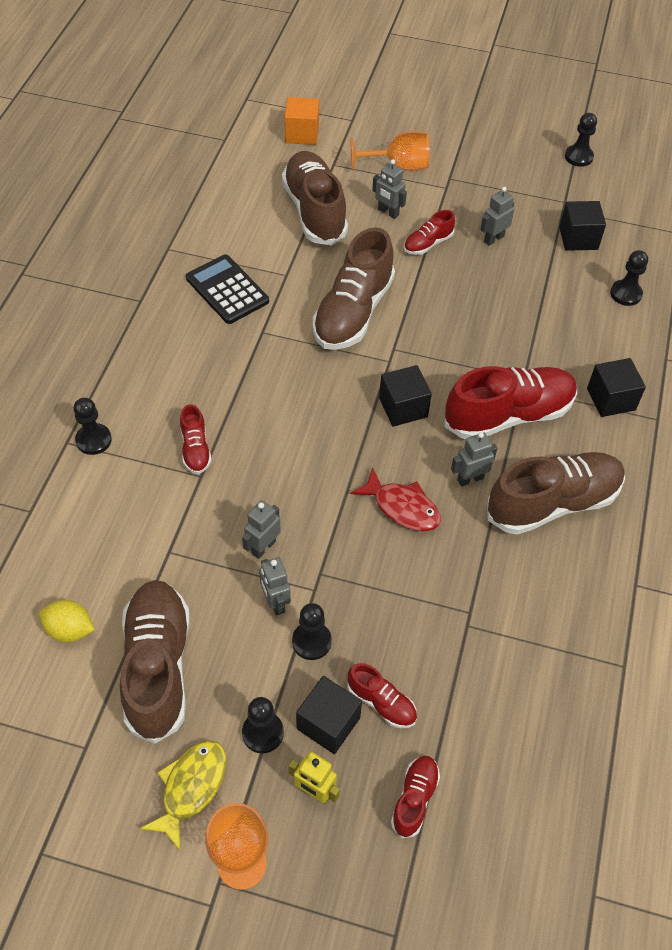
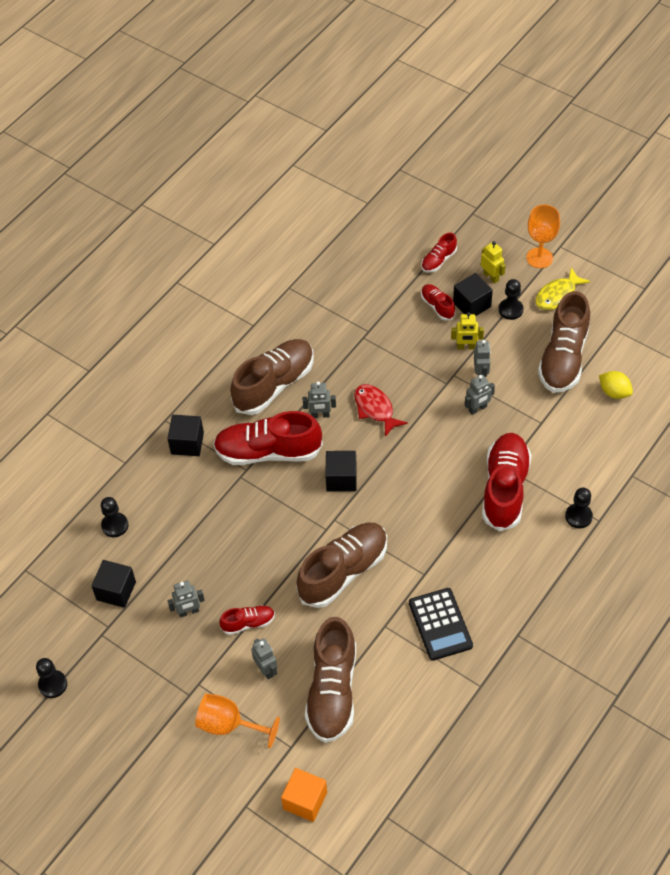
camera: 155 degrees left, 0 degrees up
(195, 449) = (504, 489): red shoe -> red shoe, size x2.08
(311, 641) = (466, 347): black pawn -> yellow robot
(552, 503) = (274, 385): brown shoe -> brown shoe turned 135 degrees clockwise

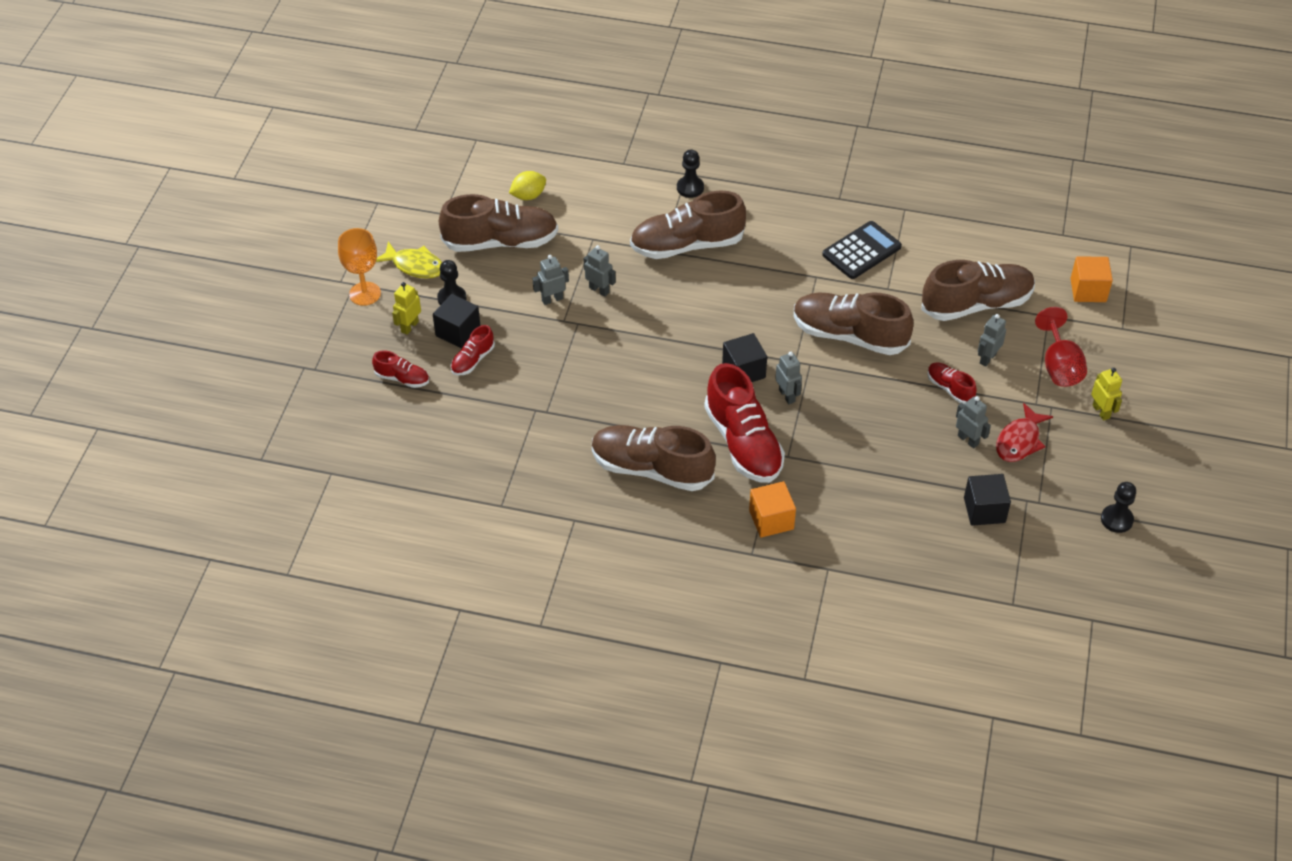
camera: 115 degrees left, 5 degrees down
(115, 525) = (911, 544): black pawn -> none
(187, 443) = (771, 520): black cube -> orange cube
(229, 725) = (1059, 366): orange goblet -> red goblet
(320, 415) = (672, 414): grey robot -> grey robot (787, 395)
(375, 409) = (640, 371): red fish -> red fish (1019, 441)
(466, 347) = (521, 320): yellow robot -> yellow robot (1101, 411)
(504, 489) = (687, 245): red shoe -> brown shoe
(614, 392) = (528, 196): yellow lemon -> yellow lemon turned 45 degrees clockwise

